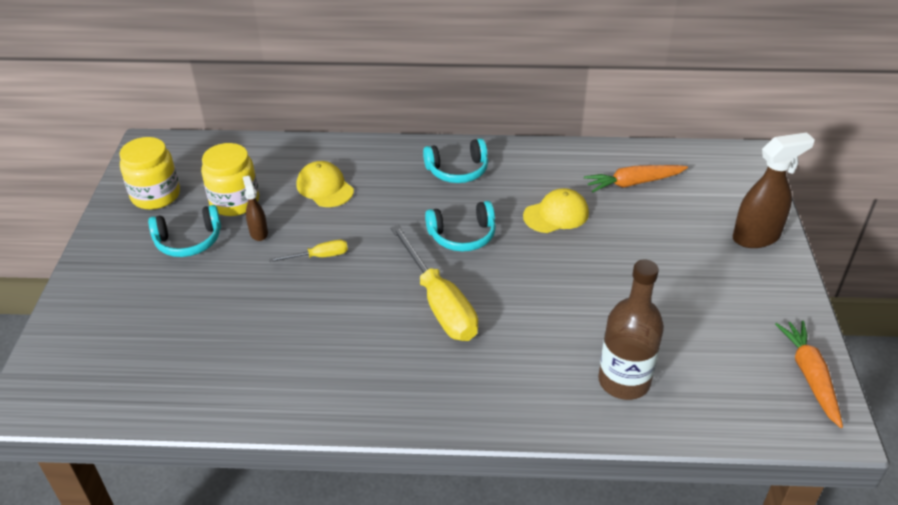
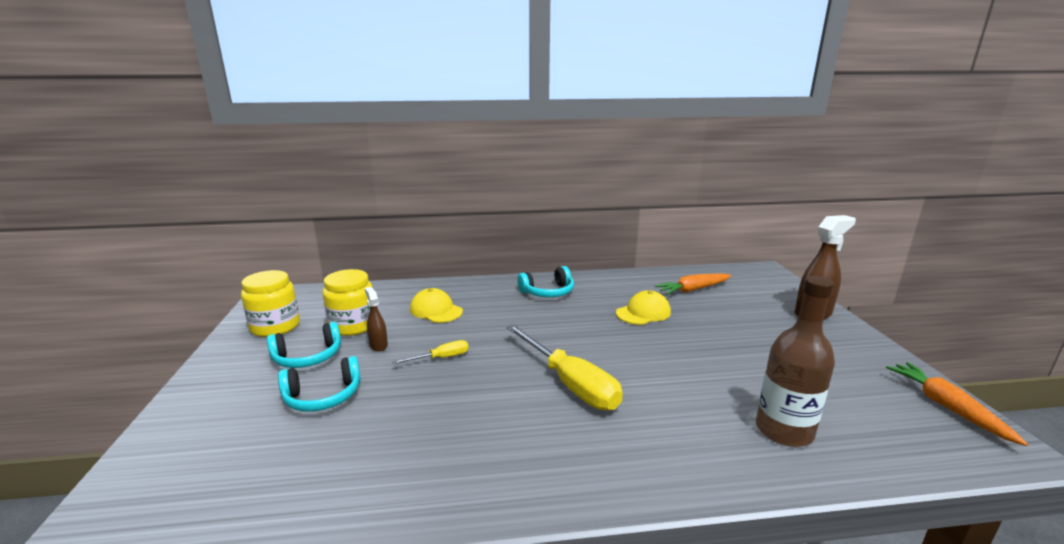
camera: 10 degrees left, 20 degrees down
(462, 236) = (570, 332): turquoise headphones -> turquoise headphones (323, 396)

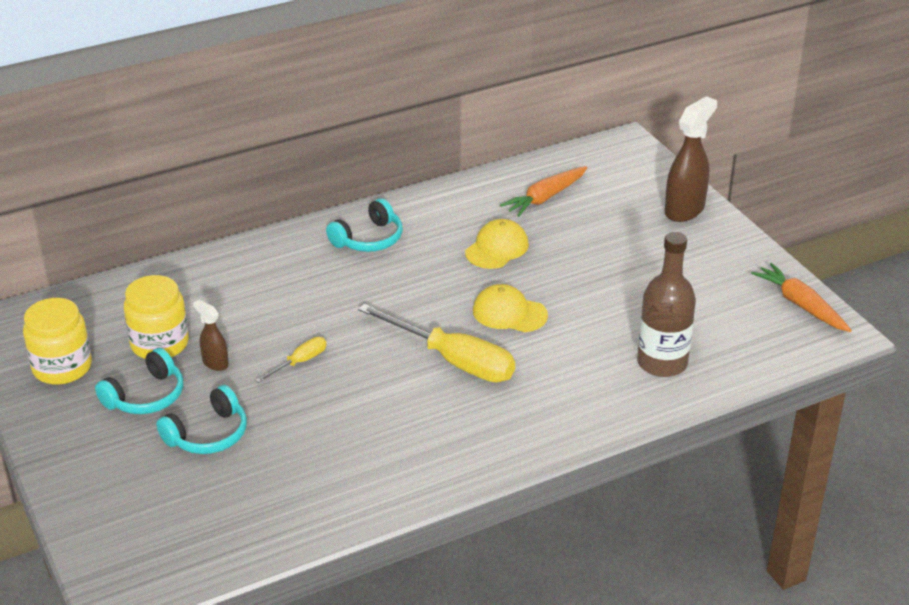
camera: 20 degrees left, 15 degrees up
(436, 310) = (245, 299): yellow cap -> yellow cap (509, 313)

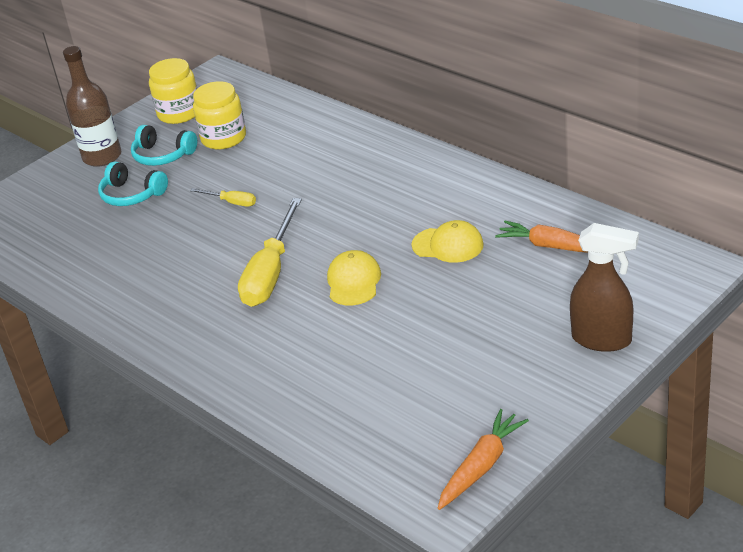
camera: 75 degrees right, 0 degrees up
(215, 363) = (213, 168): brown spray bottle -> none
(369, 239) = (415, 177): turquoise headphones -> none
(662, 363) = (328, 392): brown bottle -> brown bottle (102, 157)

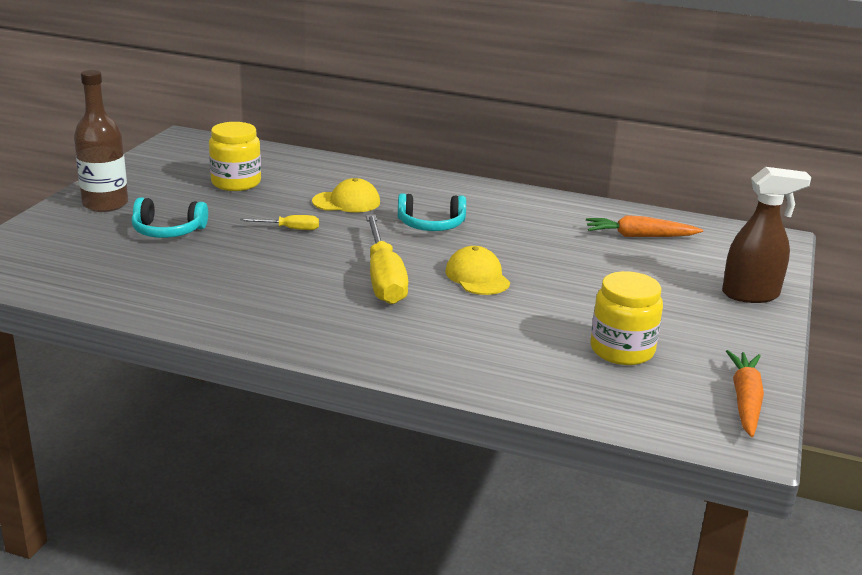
camera: 30 degrees left, 10 degrees down
(162, 155) = (177, 199): turquoise headphones -> turquoise headphones (431, 225)
(179, 113) = (168, 167): yellow jar -> yellow jar (622, 350)
(448, 245) = (543, 243): yellow cap -> yellow cap (346, 202)

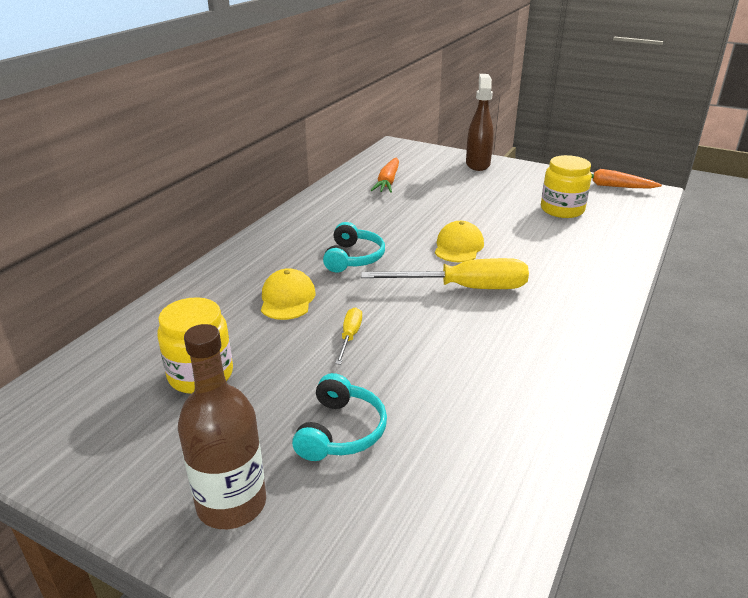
camera: 80 degrees left, 5 degrees up
(477, 277) = (458, 247): yellow cap -> yellow cap turned 120 degrees clockwise

